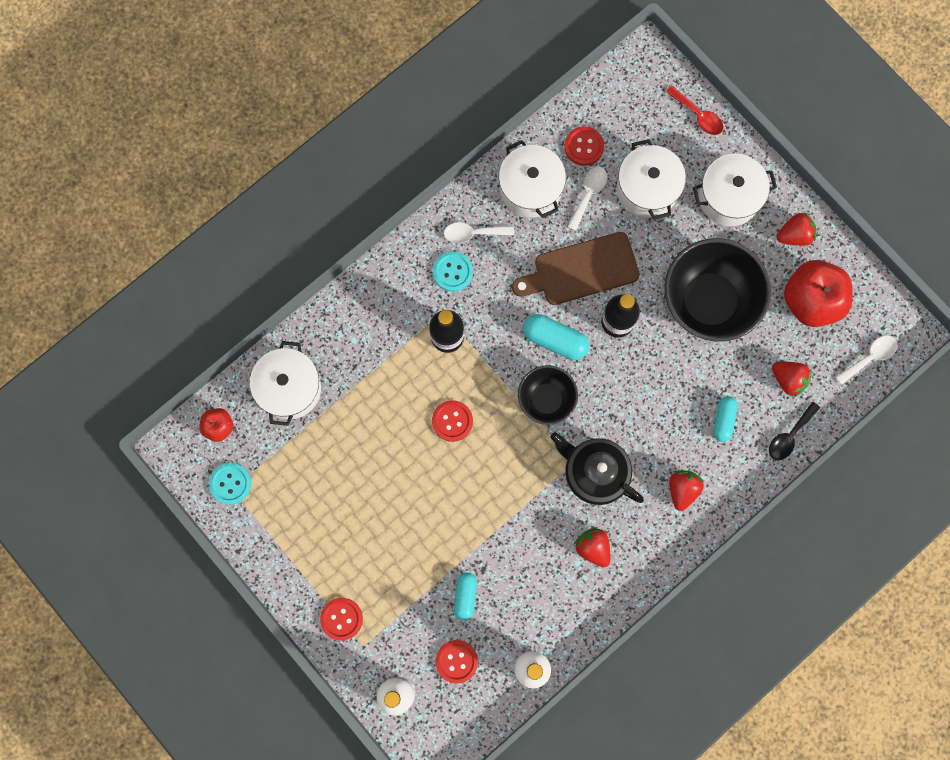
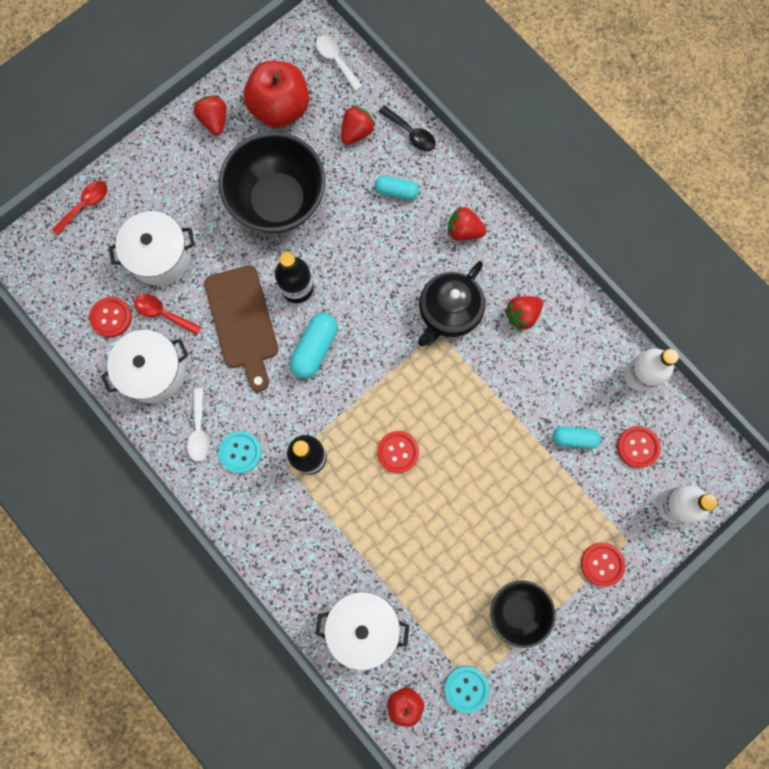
camera: 90 degrees left, 0 degrees up
(546, 399) = (375, 358): black bowl -> black bowl (517, 611)
(588, 194) = (163, 313): white spoon -> red spoon
(729, 197) = (173, 179): white pot -> none

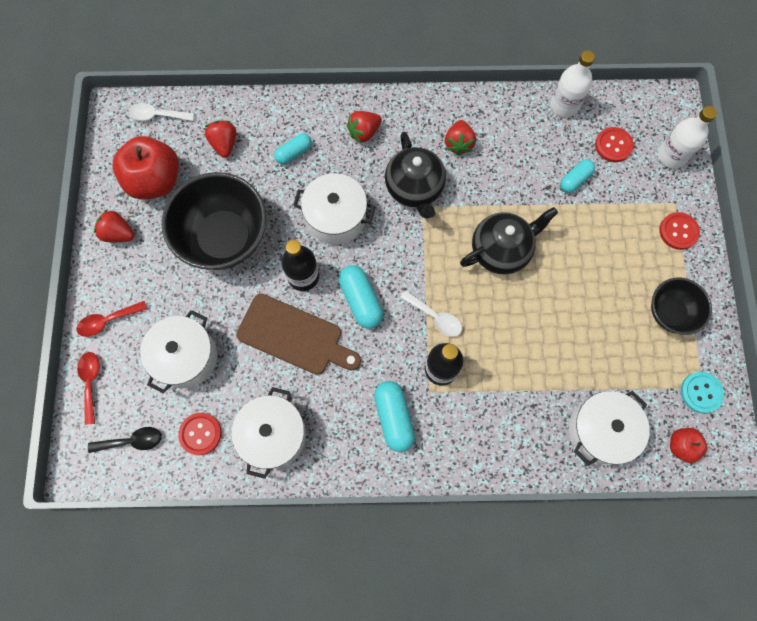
camera: 50 degrees left, 5 degrees down
(163, 313) = (234, 391): red spoon -> red spoon (108, 321)
(199, 430) = (351, 436): white spoon -> white spoon (435, 317)
(240, 452) = (394, 417): turquoise button -> turquoise capsule
(368, 271) = (336, 217): none -> white pot
(398, 452) = (488, 303): red button -> none
(411, 133) = (260, 110): black spoon -> black spoon (132, 441)
(454, 426) = (501, 250): none -> black teapot

